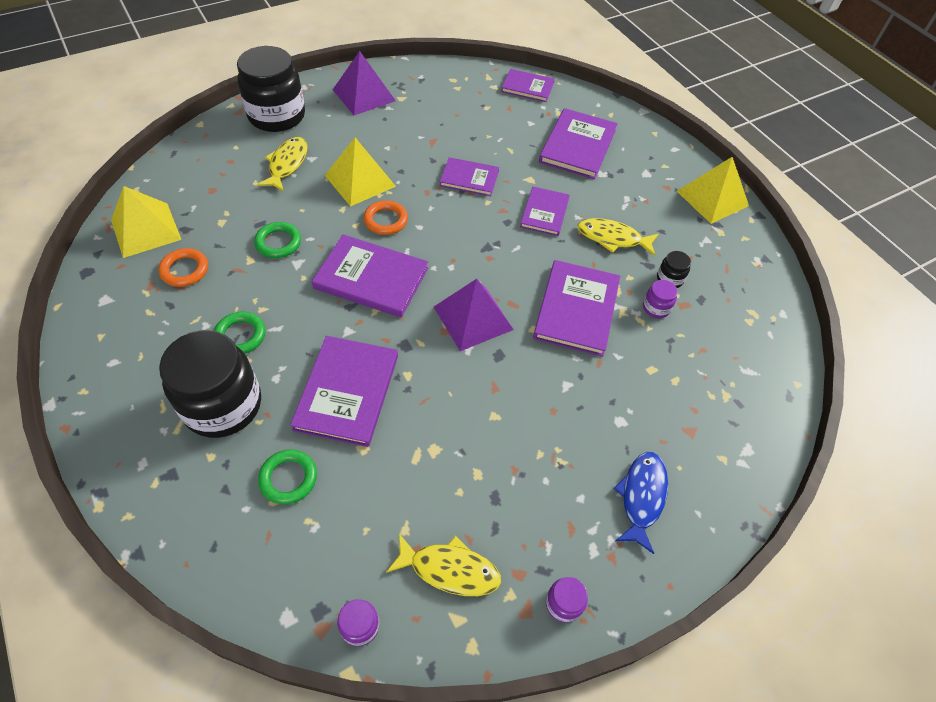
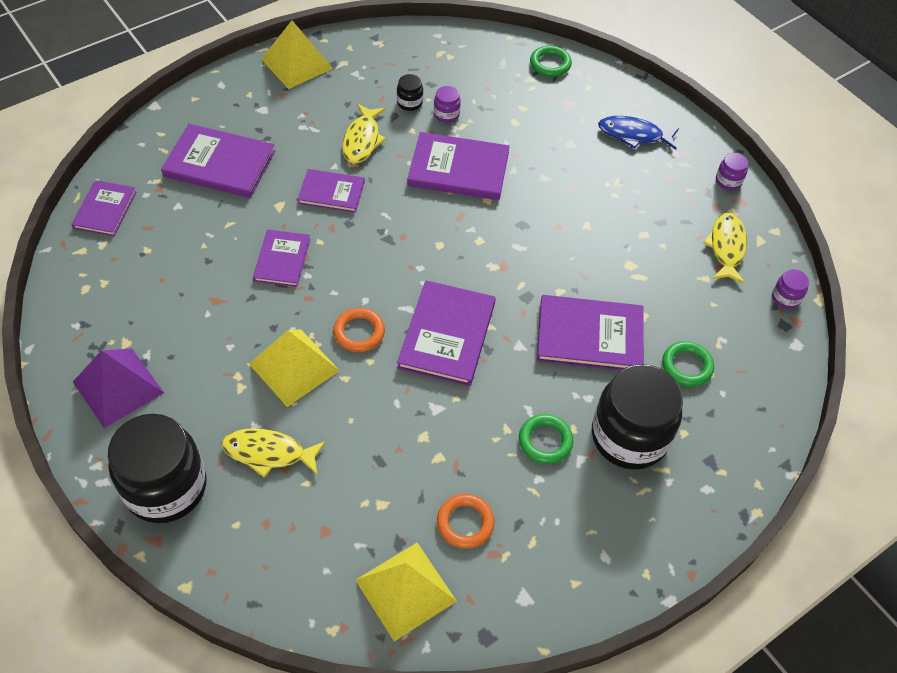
camera: 95 degrees left, 0 degrees up
(278, 243) = (408, 433): green ring -> green ring (550, 64)
(473, 318) = (483, 246): purple pyramid -> none

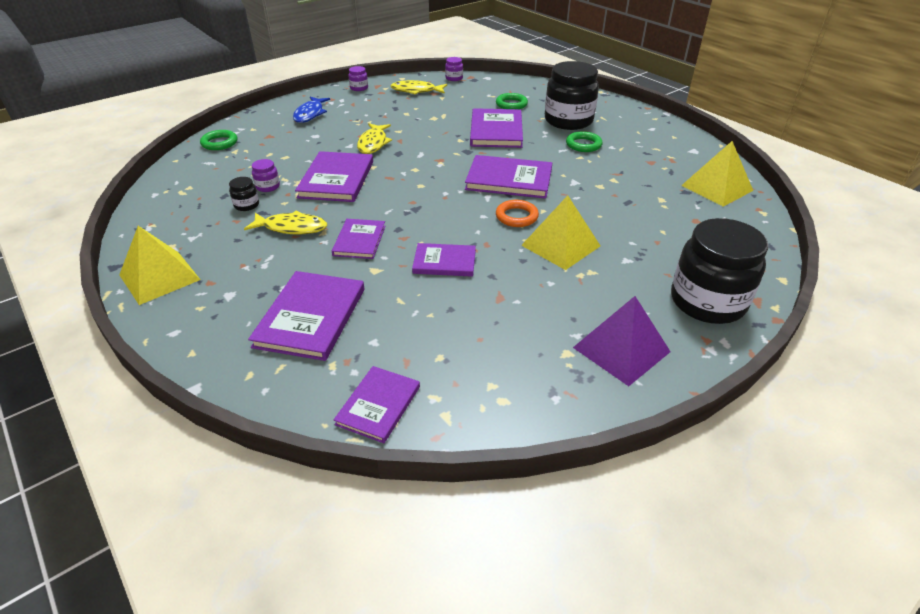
camera: 90 degrees left, 15 degrees down
(105, 210) = (378, 405): purple book -> purple book turned 75 degrees counterclockwise
(269, 453) = (646, 251): yellow fish -> yellow fish (373, 143)
(465, 523) = (657, 169): orange ring -> none

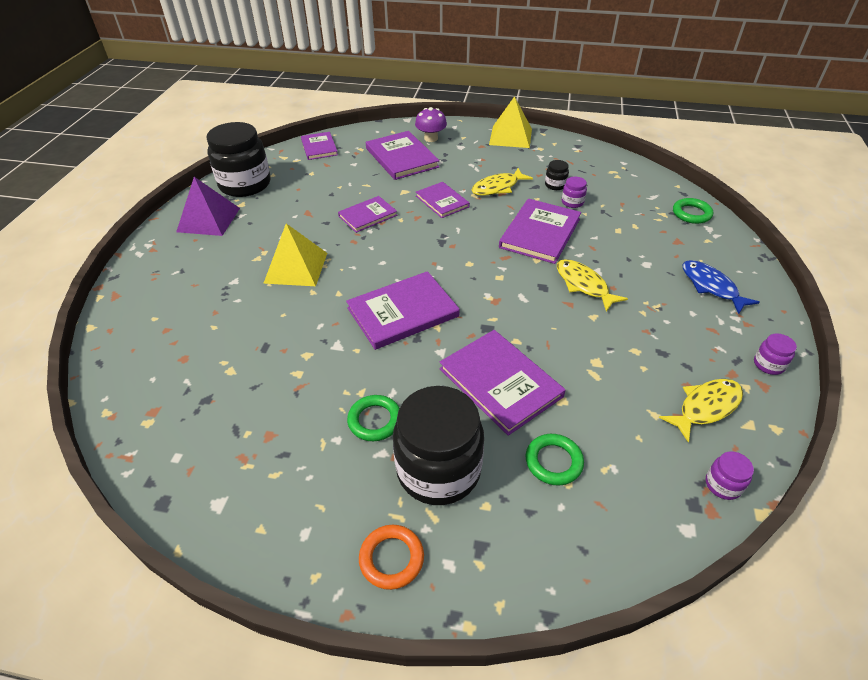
camera: 140 degrees right, 5 degrees up
(232, 329) = (431, 138): none -> purple mushroom
(336, 179) = (540, 233): purple book -> purple book turned 60 degrees clockwise
(516, 216) = (354, 275): orange ring -> orange ring (391, 558)
(707, 302) = (156, 276): black jar -> black jar (245, 184)
(717, 188) = (168, 429): yellow pyramid -> none

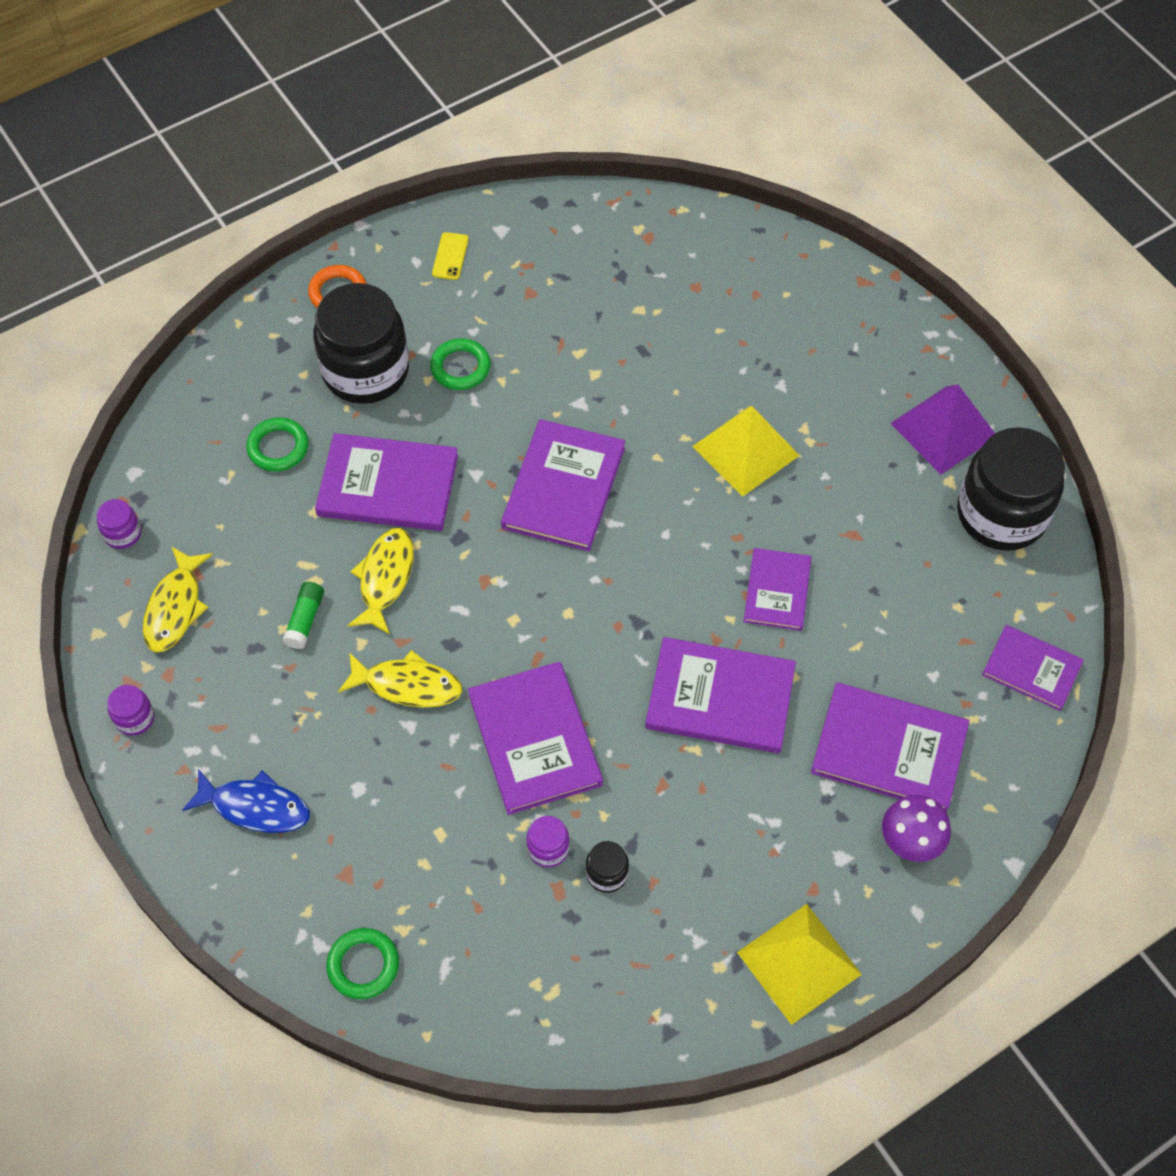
camera: 135 degrees right, 15 degrees up
(278, 514) = (450, 256): none -> yellow phone
(442, 201) = (720, 698): purple book -> purple book, size x1.61
(498, 187) = (680, 795): yellow fish -> yellow fish (385, 578)
(618, 347) = (305, 620): none -> green glue stick

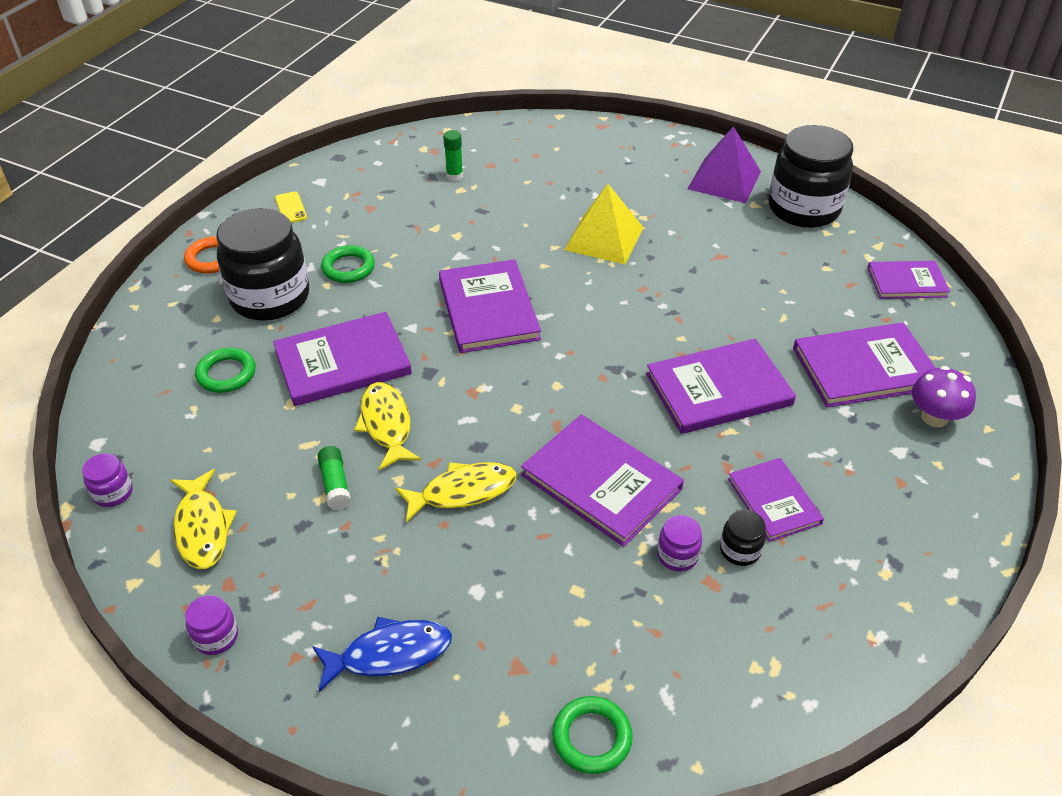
camera: 30 degrees left, 15 degrees down
(646, 286) = (454, 176): none -> green glue stick
(777, 591) = (699, 308): purple book -> purple book (774, 501)
(799, 963) = (940, 539): yellow pyramid -> none

